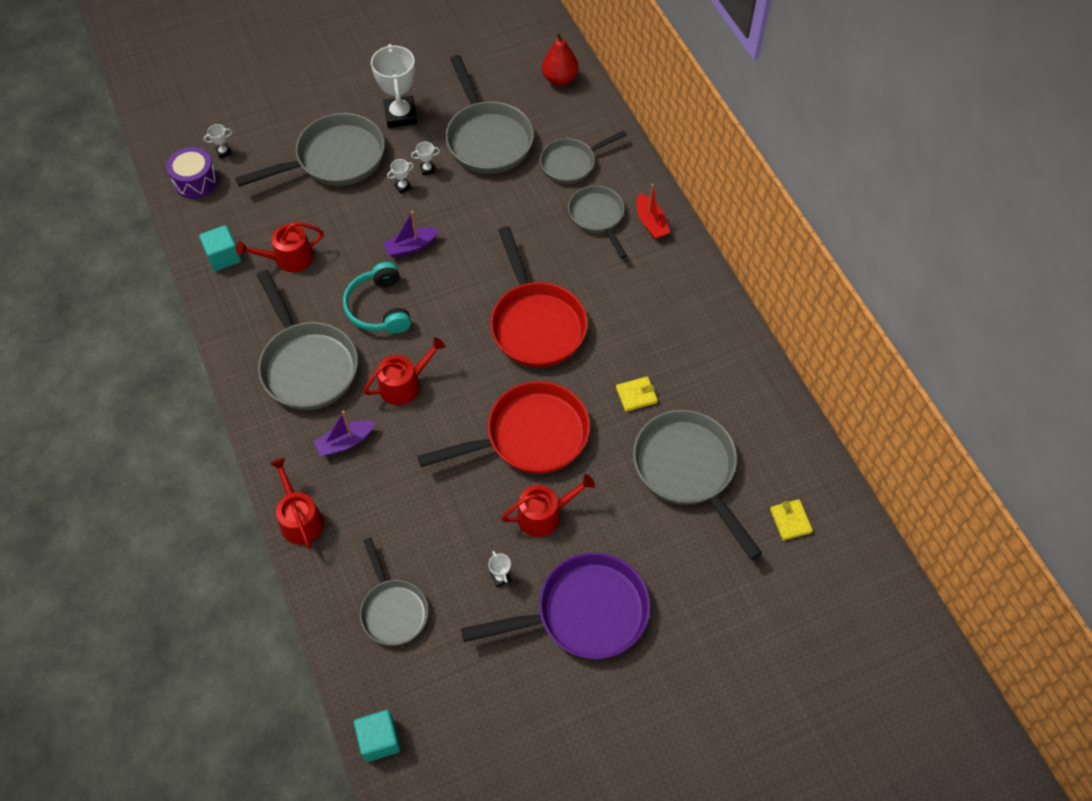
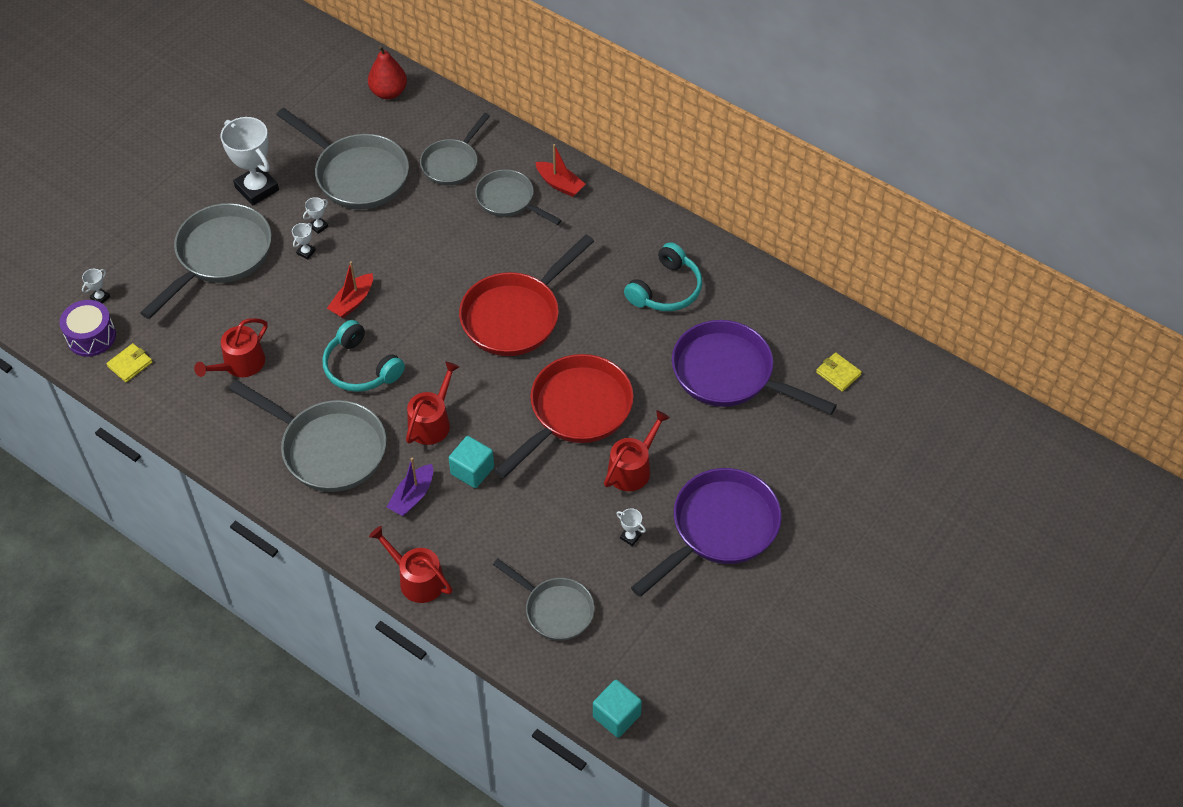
camera: 30 degrees left, 5 degrees down
(223, 257) = (173, 392): turquoise cube -> turquoise cube (472, 470)
(411, 247) = (352, 302): purple boat -> red boat
(536, 323) = (516, 316): red pan -> red pan turned 90 degrees clockwise
(636, 395) = (645, 334): yellow wallet -> yellow wallet (130, 364)
(682, 363) = (666, 289): none -> turquoise headphones
(688, 470) = (729, 374): grey pan -> purple pan

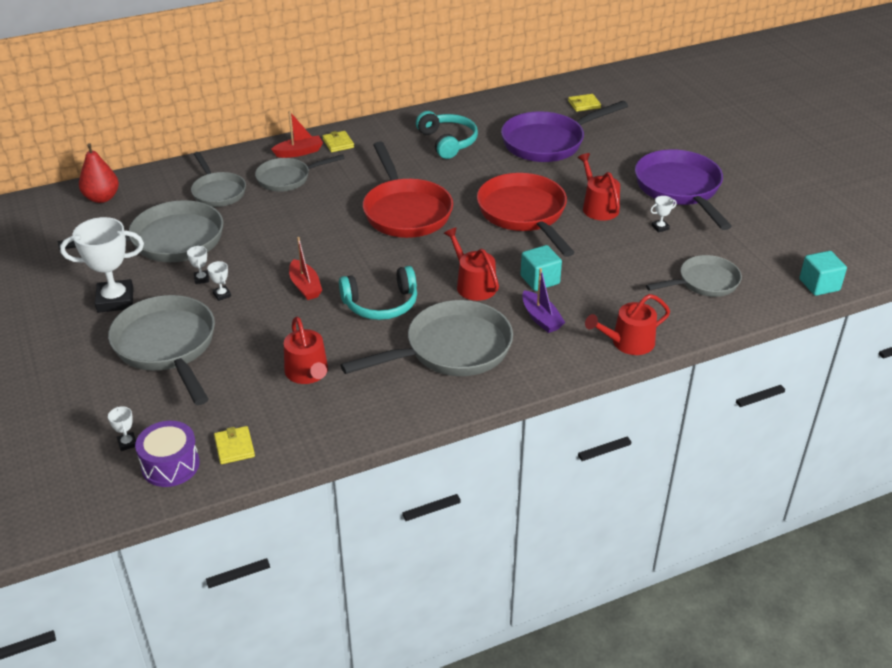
camera: 60 degrees left, 15 degrees down
(598, 205) = (338, 143): none -> yellow wallet

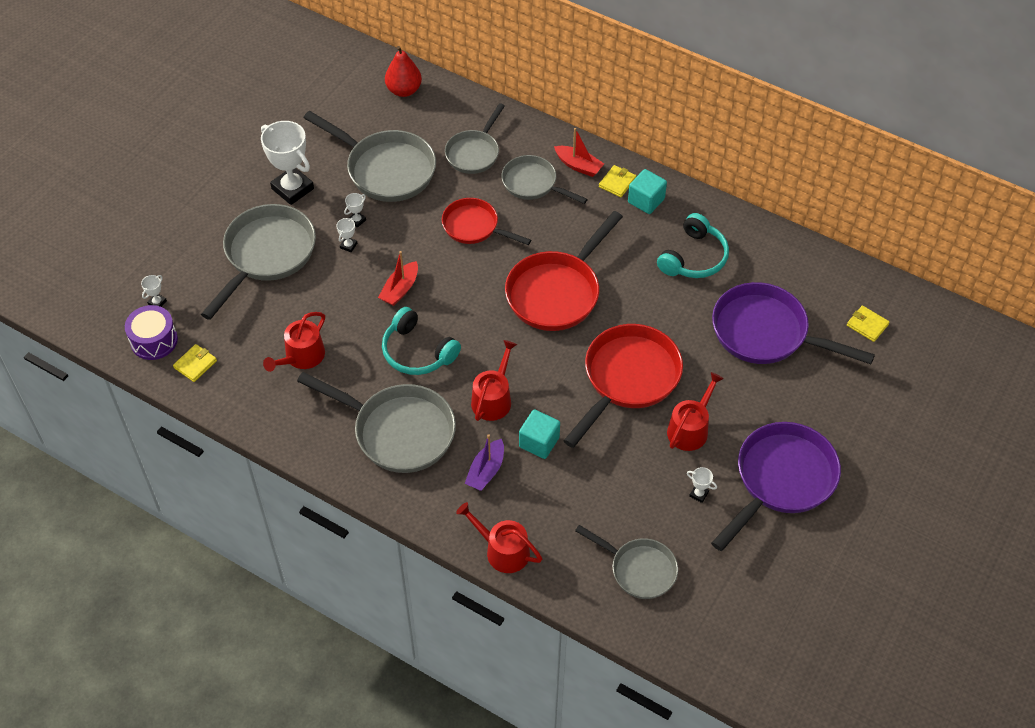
camera: 55 degrees right, 15 degrees up
(291, 222) = (474, 227): none -> red pan
(819, 285) = (714, 667): turquoise cube -> turquoise cube (646, 200)

